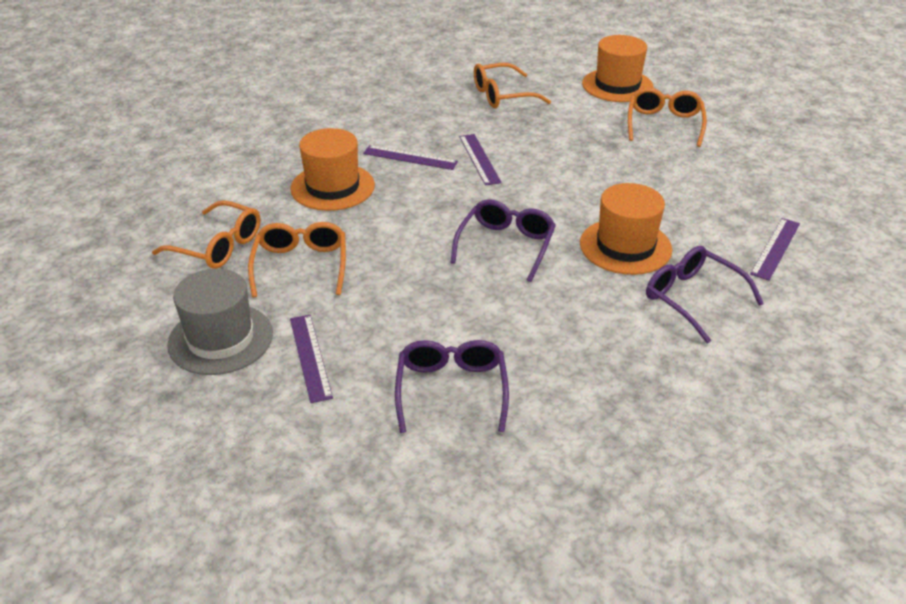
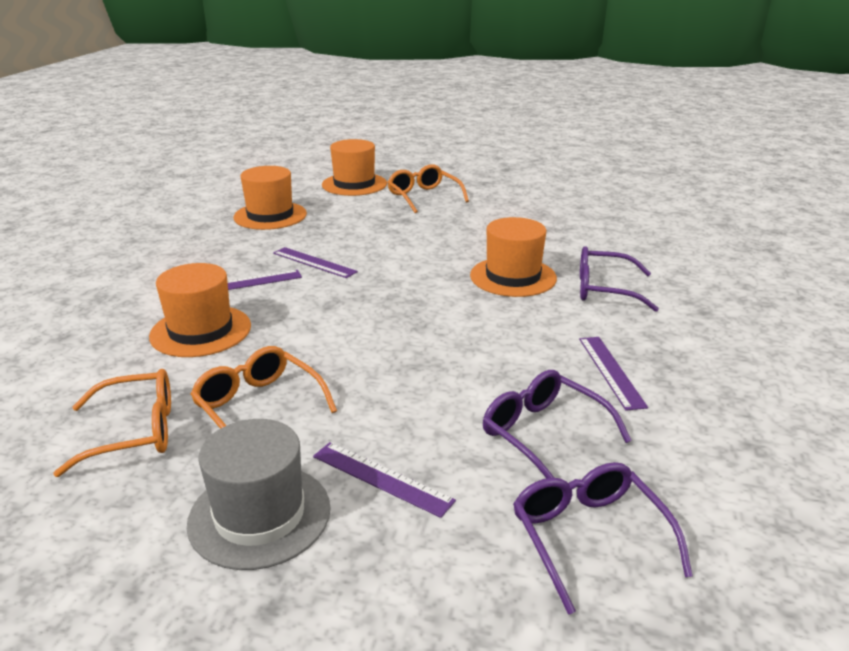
camera: 40 degrees left, 10 degrees down
(502, 95) = (270, 215): orange glasses -> orange hat
(506, 245) = (426, 311): purple glasses -> purple glasses (588, 537)
(775, 248) = (604, 241): purple ruler -> purple ruler (611, 371)

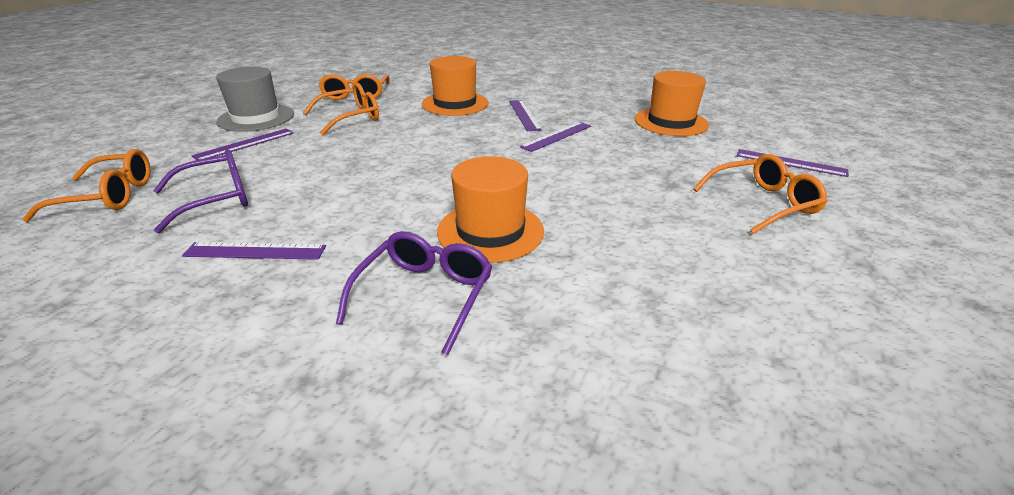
camera: 100 degrees right, 5 degrees up
(354, 184) = (790, 163): orange hat -> purple ruler
(588, 537) = (109, 196): purple glasses -> orange glasses

